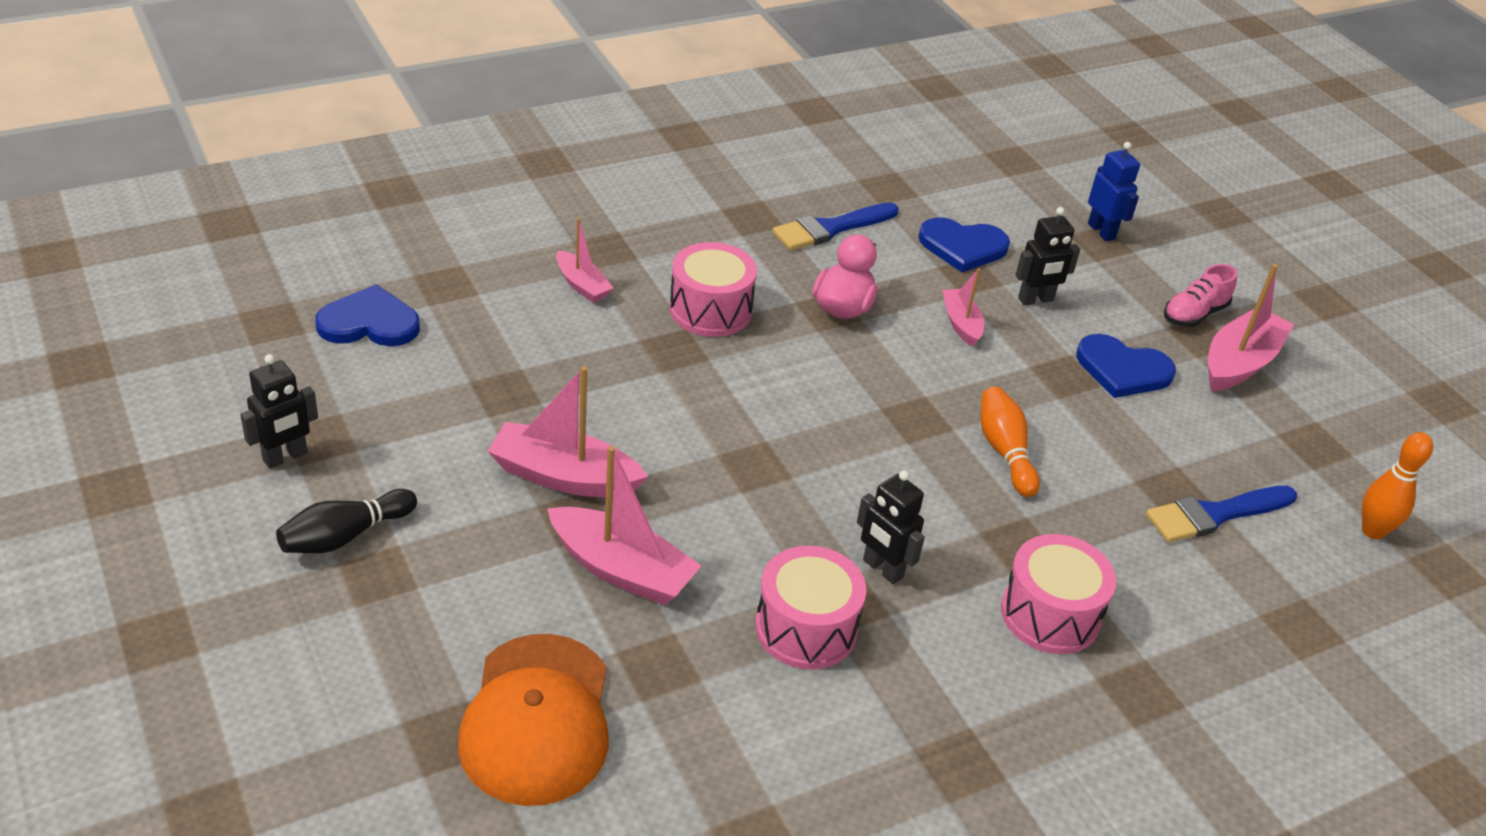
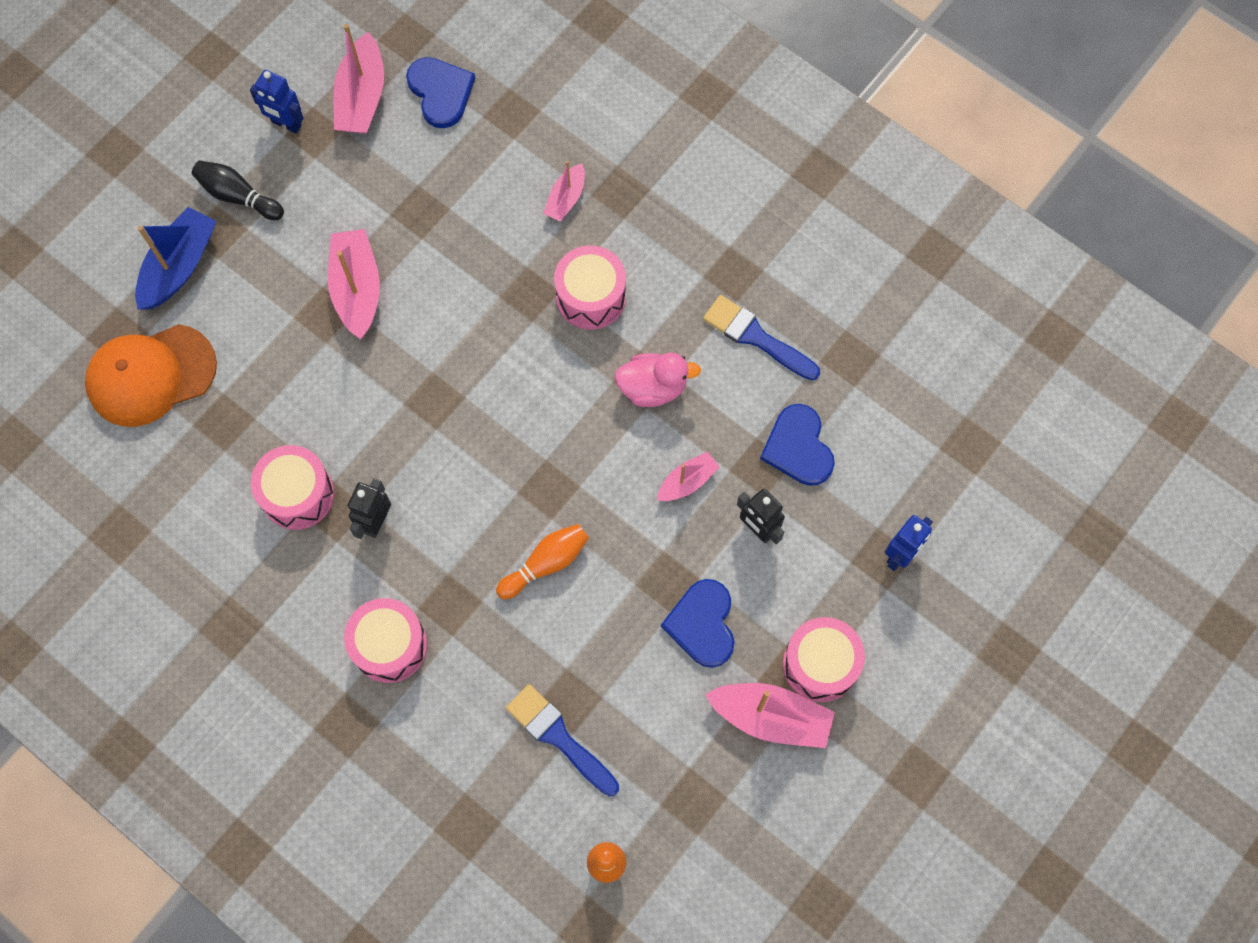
camera: 70 degrees right, 30 degrees up
(285, 457) = (286, 124): black robot -> blue robot
(396, 630) = (179, 266): none -> blue boat
(622, 570) = (291, 364): pink boat -> pink boat (361, 97)
(1194, 314) = (820, 664): pink shoe -> pink drum

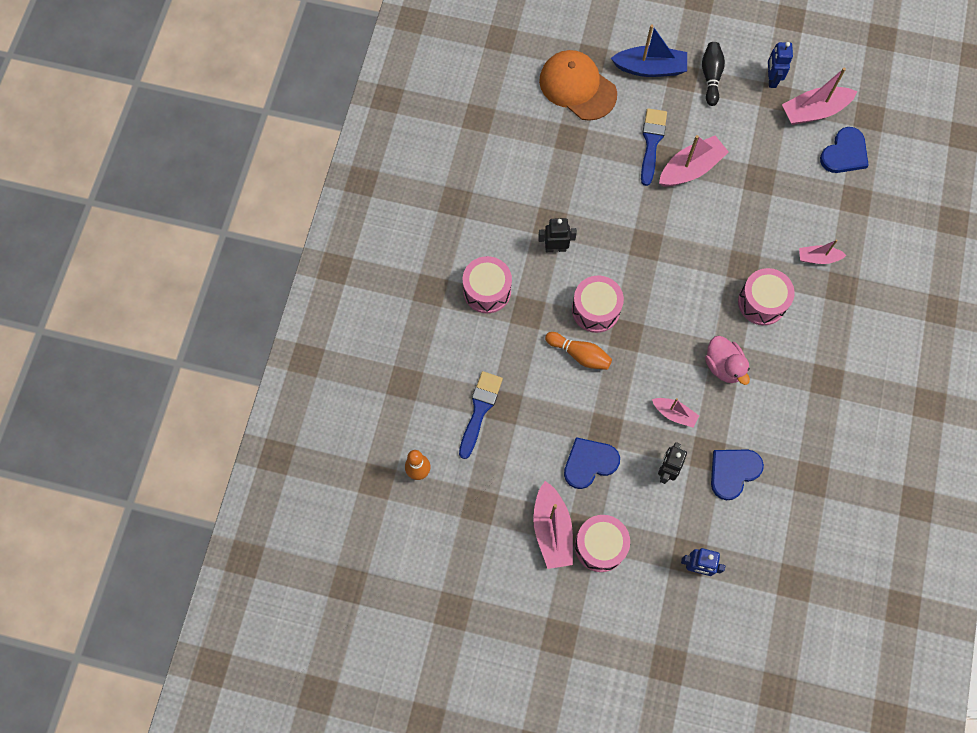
camera: 65 degrees right, 0 degrees up
(297, 494) = (549, 198): pink drum -> pink drum (595, 309)
(756, 337) = (792, 414): blue brush -> blue brush (651, 142)

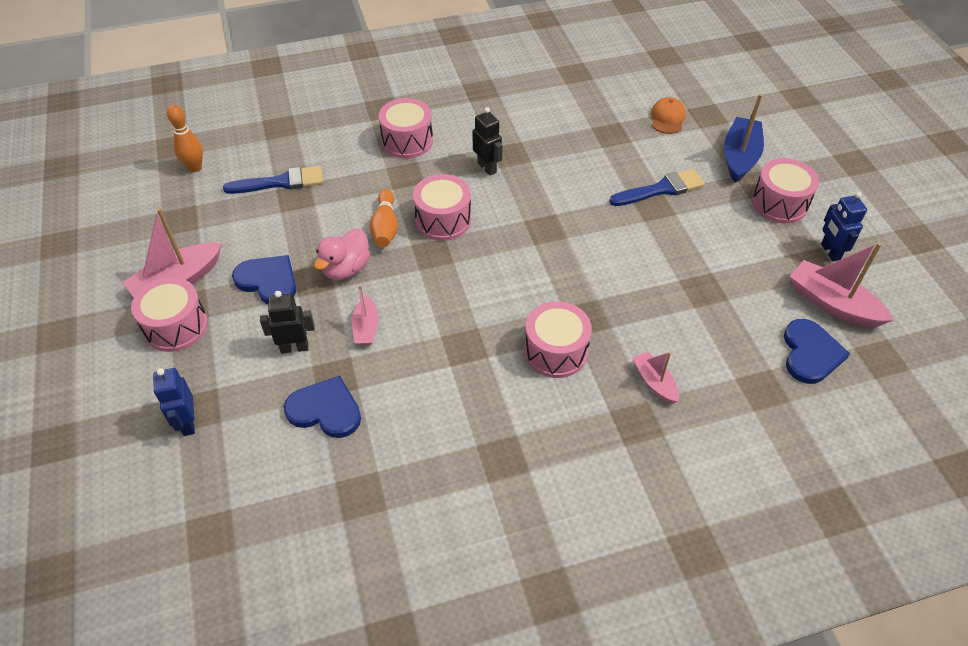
camera: 60 degrees right, 20 degrees down
(577, 87) = (667, 118): orange cap -> orange cap, size x0.52
(650, 68) = (740, 157): blue boat -> blue boat turned 135 degrees counterclockwise
(691, 168) = (661, 229): pink boat -> none
(711, 77) = (779, 203): black bowling pin -> pink drum
(723, 366) = (452, 348): pink duck -> pink duck (346, 269)
(771, 79) = (830, 252): blue robot -> blue robot turned 75 degrees counterclockwise
(844, 153) = (810, 353): blue heart -> blue heart turned 90 degrees counterclockwise

